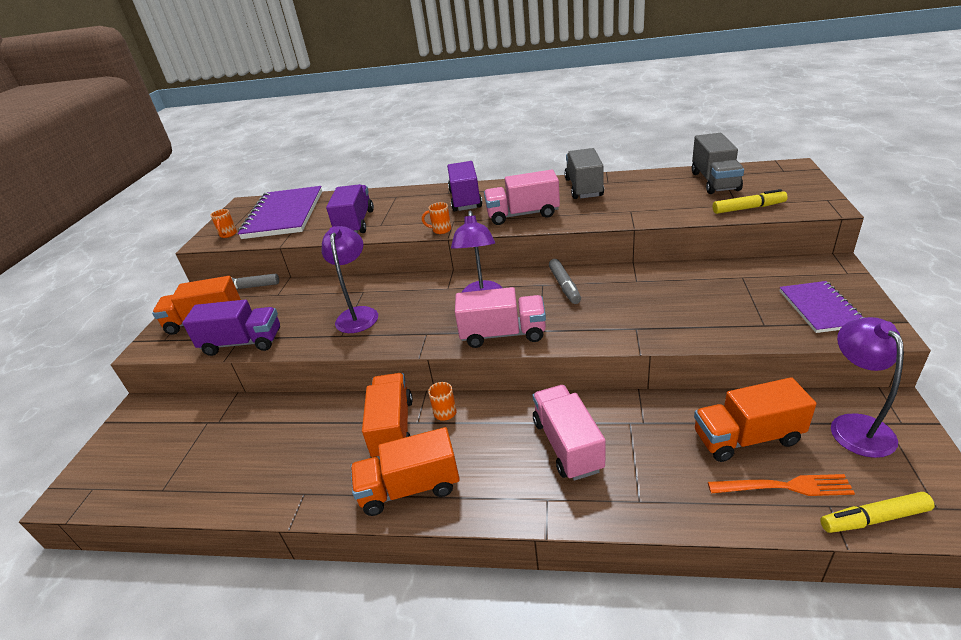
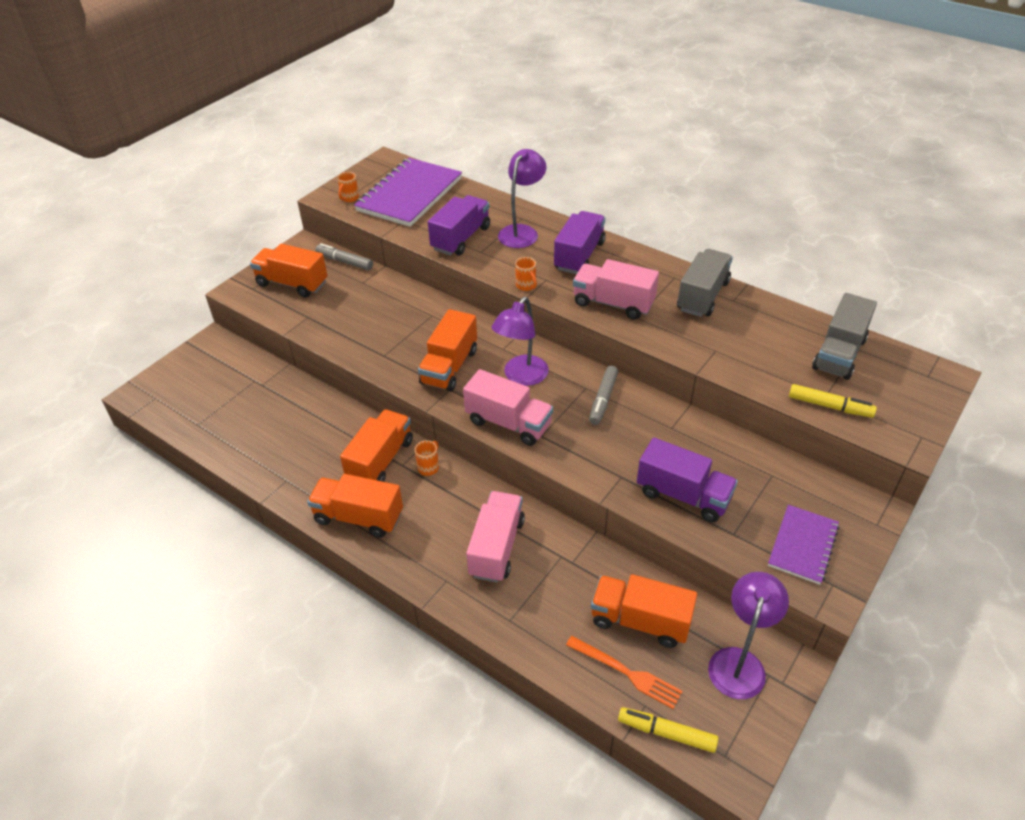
camera: 25 degrees right, 10 degrees up
(242, 343) = (307, 323): purple truck -> purple truck (683, 495)
(358, 314) = (411, 339): purple lamp -> purple lamp (522, 232)
(411, 318) = (449, 367): none -> orange truck
(441, 230) = (526, 286): orange mug -> orange mug turned 150 degrees counterclockwise

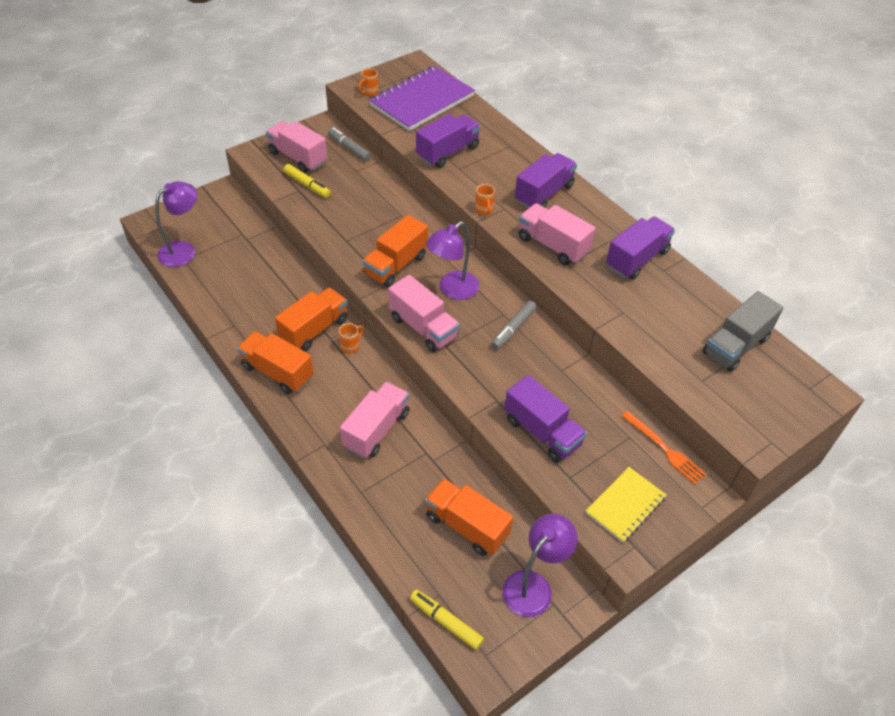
camera: 15 degrees right, 5 degrees up
(292, 283) = (298, 157): orange truck -> pink truck
(522, 232) = (504, 159): purple lamp -> purple lamp (184, 250)
(627, 673) = (436, 564): orange fork -> orange fork (665, 449)
(702, 296) = (637, 259): grey truck -> purple truck
(802, 545) = (625, 505): purple notebook -> yellow notebook
(829, 406) = (701, 391): yellow marker -> yellow marker (307, 185)

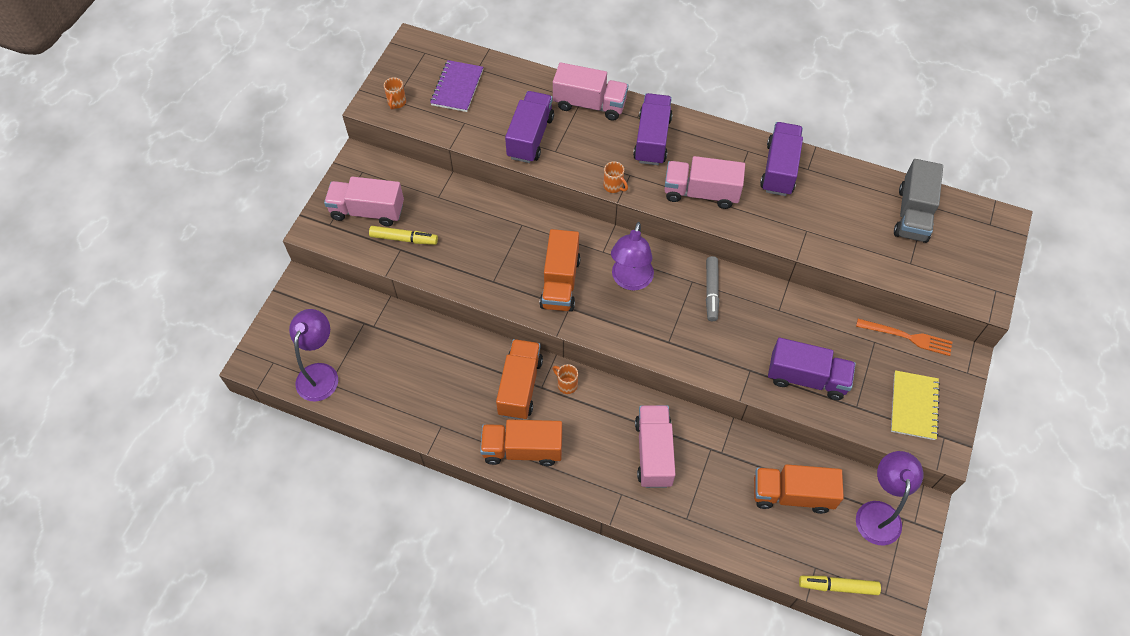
camera: 30 degrees left, 10 degrees up
(349, 148) = (410, 173): grey marker -> none
(351, 346) = (566, 384): orange mug -> orange mug turned 60 degrees counterclockwise
(422, 101) = (457, 87): purple notebook -> purple notebook, size x0.56
(423, 327) = (635, 334): pink truck -> pink truck (589, 104)

